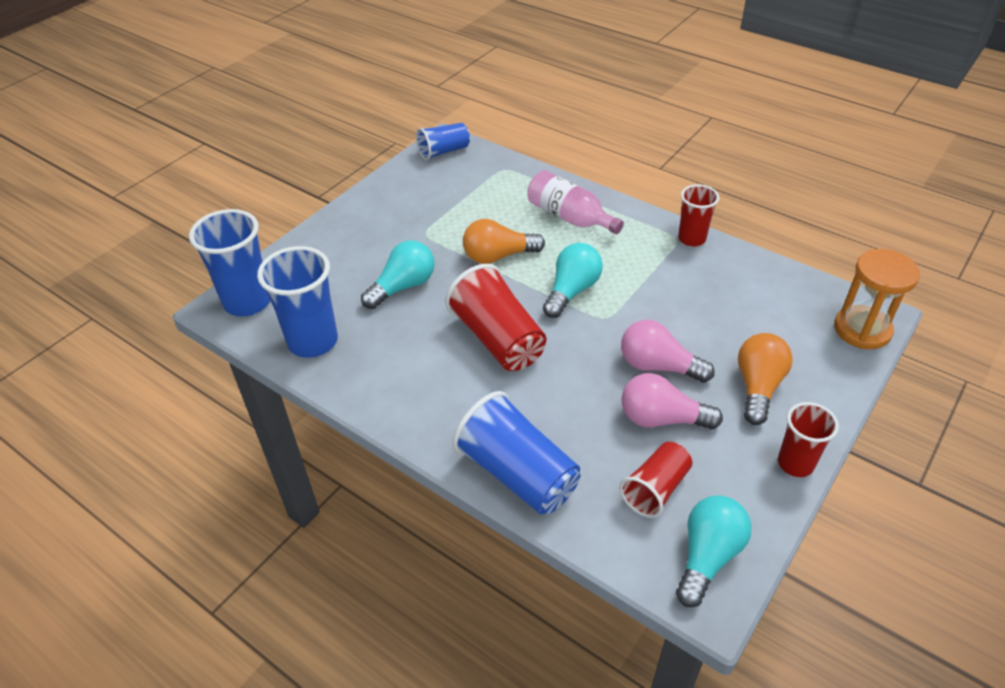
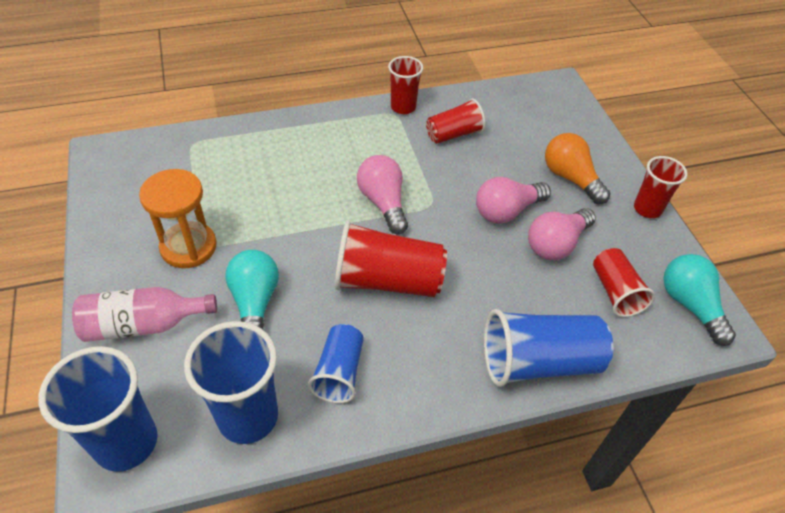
camera: 55 degrees left, 5 degrees up
(443, 151) = (114, 163): blue cup -> blue cup (339, 372)
(498, 256) = (293, 217): orange light bulb -> none
(570, 217) = (302, 148): pink bottle -> pink bottle (143, 324)
(572, 291) = (383, 203): turquoise light bulb -> pink light bulb
(704, 284) = (454, 134): none -> red cup
(862, 330) = (566, 100): orange hourglass -> orange hourglass (188, 247)

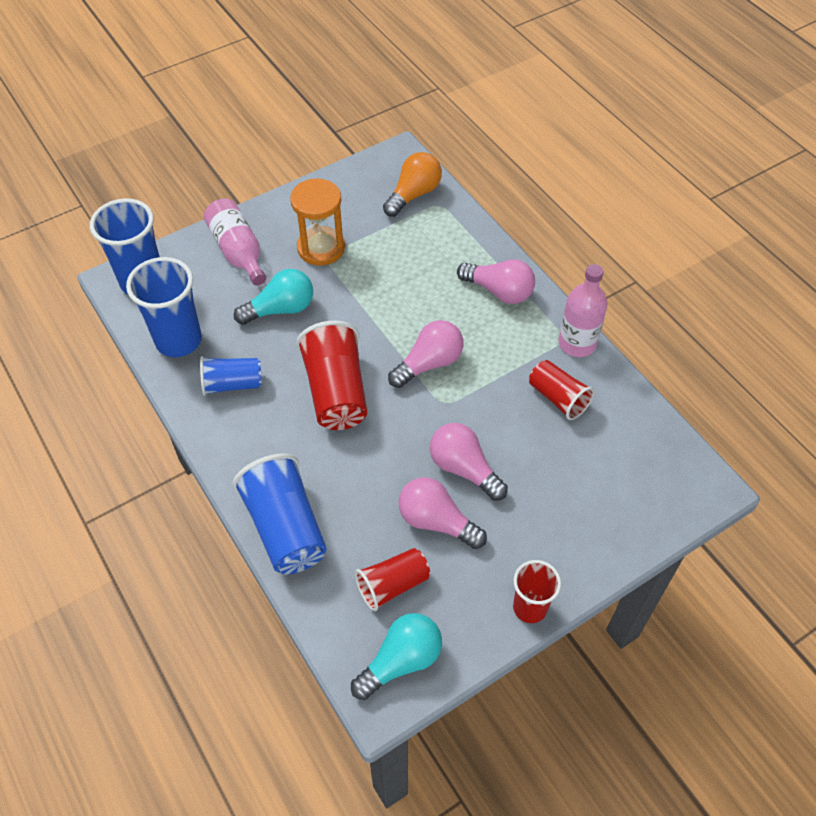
camera: 75 degrees right, 5 degrees up
(323, 135) = (499, 291): none -> pink light bulb
(403, 107) = (577, 343): red cup -> pink bottle
(570, 178) = (543, 522): orange light bulb -> orange light bulb (413, 194)

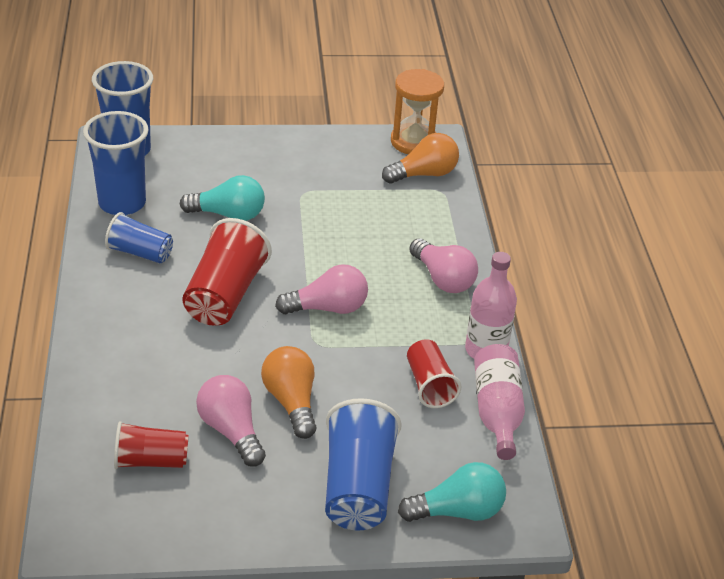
camera: 25 degrees right, 15 degrees down
(238, 252) = (227, 159): pink bottle -> pink bottle (497, 412)
(285, 527) = (95, 376): blue cup -> blue cup (358, 486)
(321, 248) = (303, 183): orange hourglass -> orange hourglass (414, 142)
(401, 661) = (109, 521): turquoise light bulb -> turquoise light bulb (457, 511)
(464, 468) = (291, 402): pink light bulb -> orange light bulb
(530, 607) = (261, 537): red cup -> none

